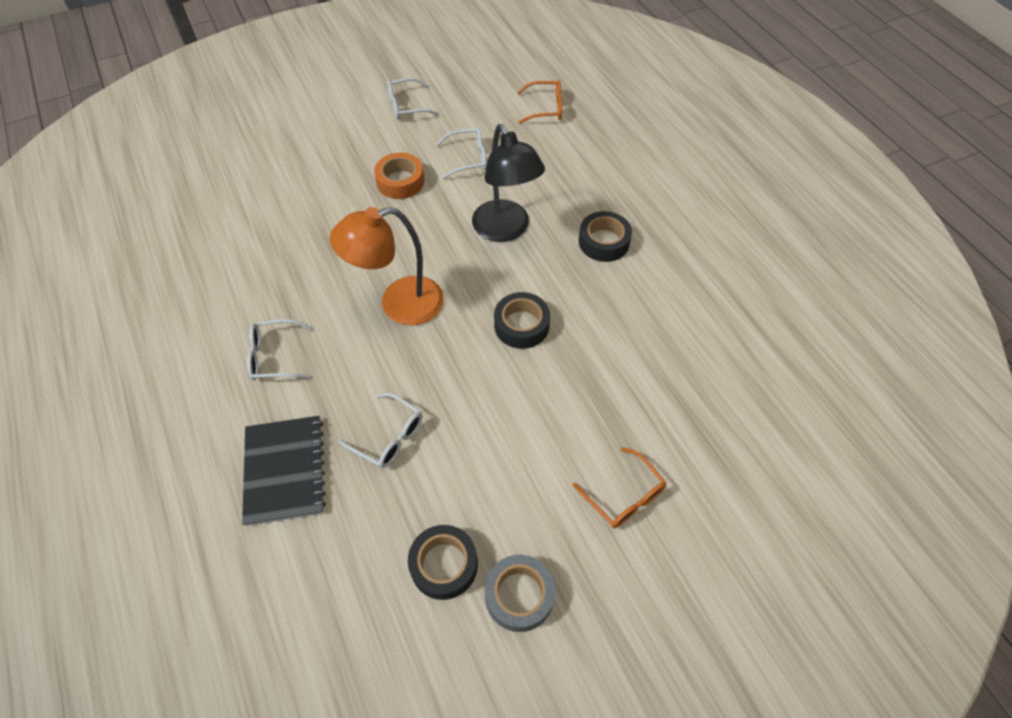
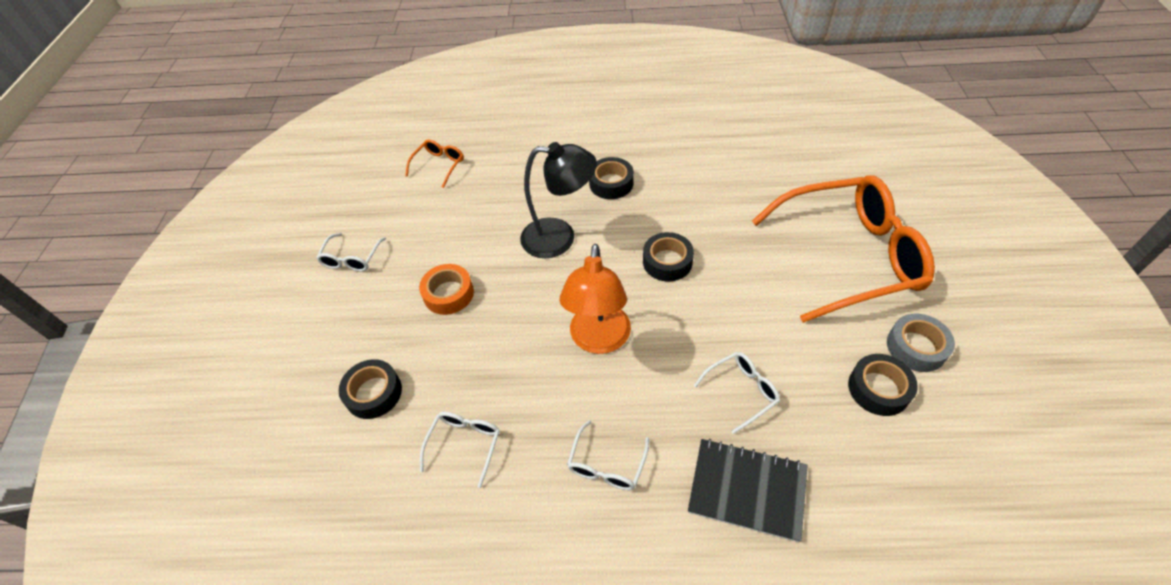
camera: 60 degrees left, 5 degrees down
(285, 181) = (373, 393): none -> black tape
(468, 158) = (458, 235): white glasses -> white glasses (465, 444)
(624, 496) = (849, 256): orange glasses -> orange glasses, size x2.46

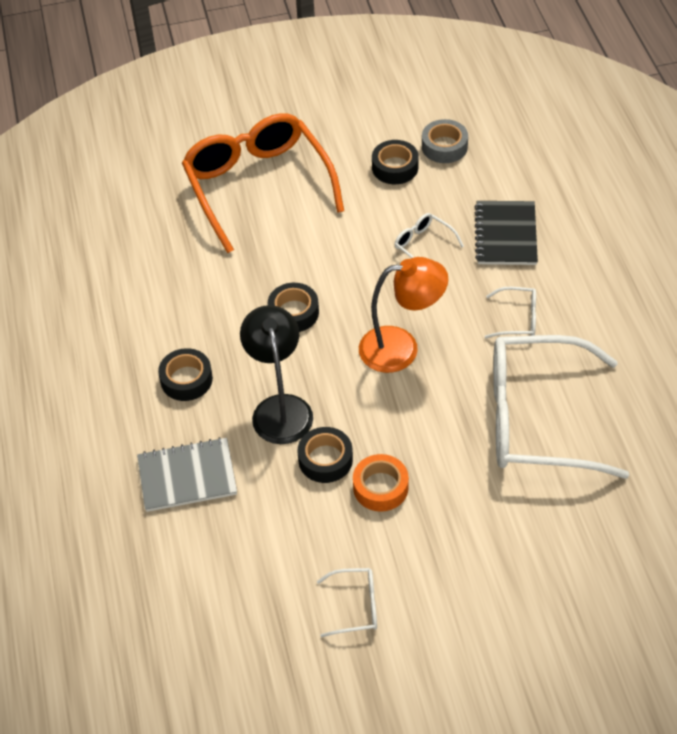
camera: 105 degrees left, 0 degrees up
(373, 393) = (514, 510): black tape -> black tape (325, 459)
(439, 165) = (179, 570): orange glasses -> none
(465, 444) = (536, 419): white glasses -> white glasses, size x2.46
(516, 176) = (187, 476): none -> grey notebook
(916, 347) = (348, 146): grey tape -> grey tape (444, 147)

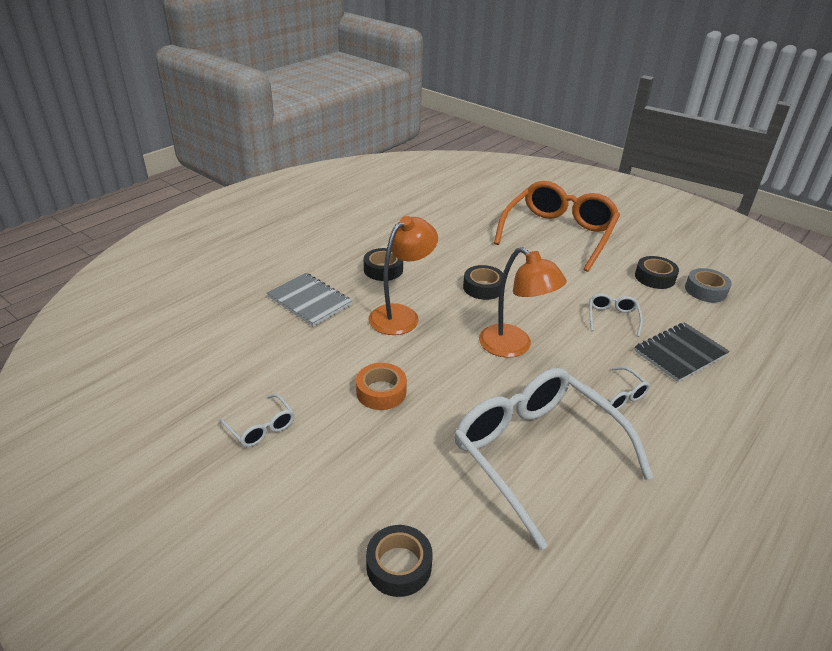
camera: 50 degrees right, 15 degrees down
(280, 408) = (401, 315): black lamp -> orange lamp
(325, 459) = (379, 353): black tape -> black tape (399, 566)

